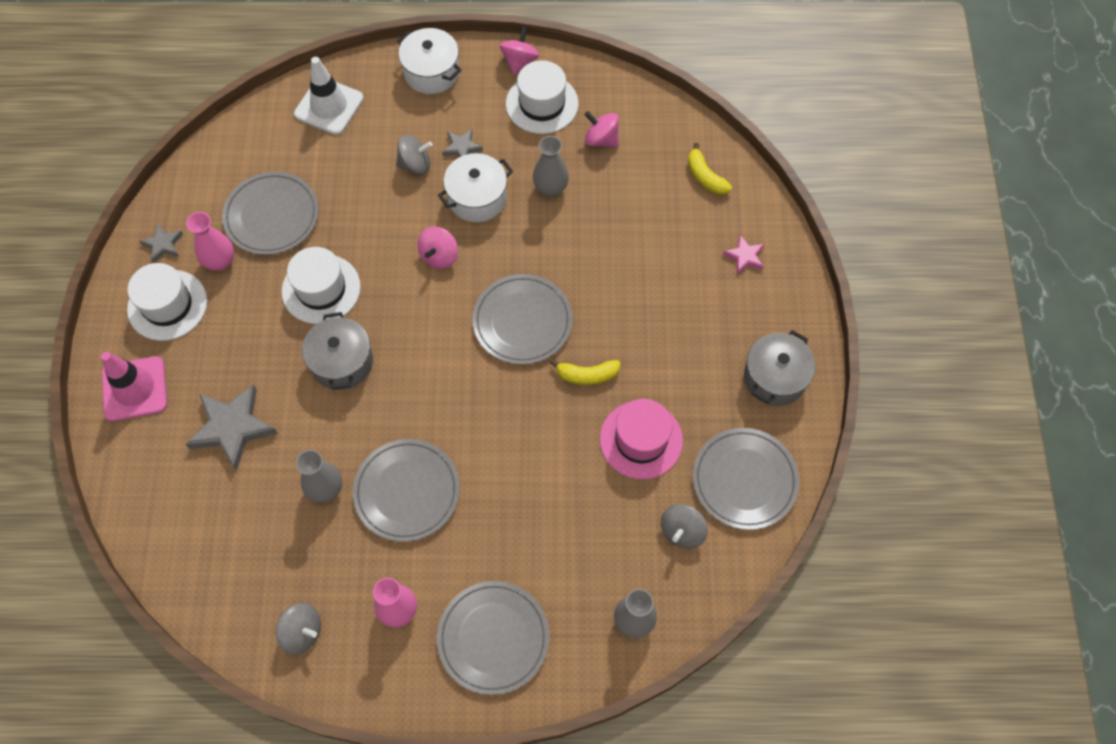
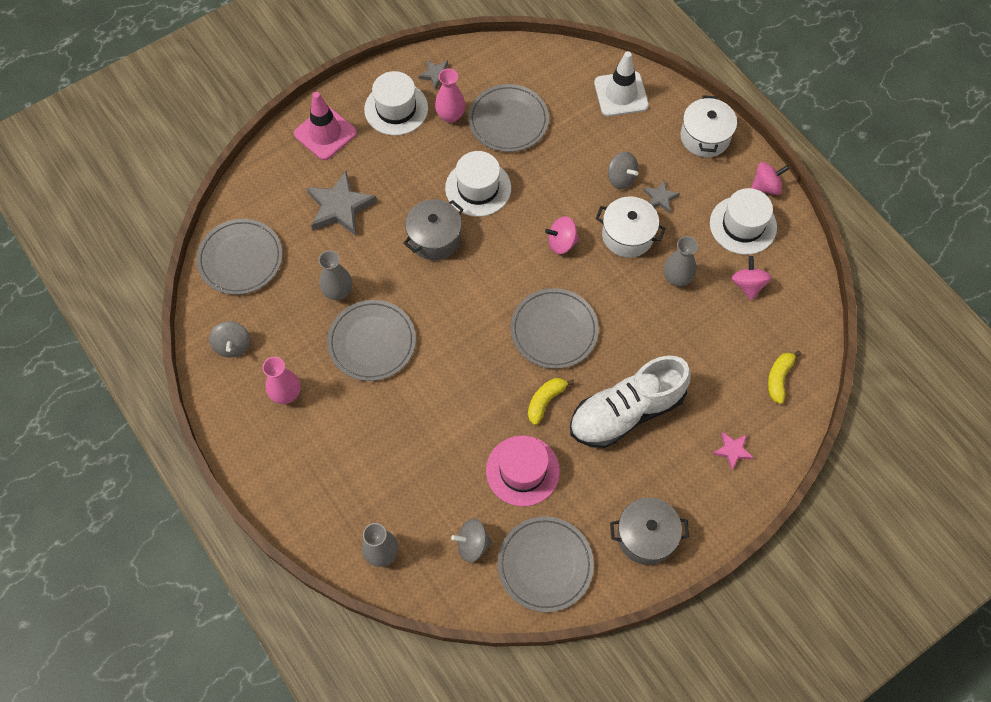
camera: 55 degrees right, 0 degrees up
(493, 638) = (307, 466): grey plate -> grey plate (240, 259)
(587, 375) = (545, 401): yellow banana -> yellow banana turned 75 degrees clockwise
(648, 315) = (626, 412): none -> white shoe

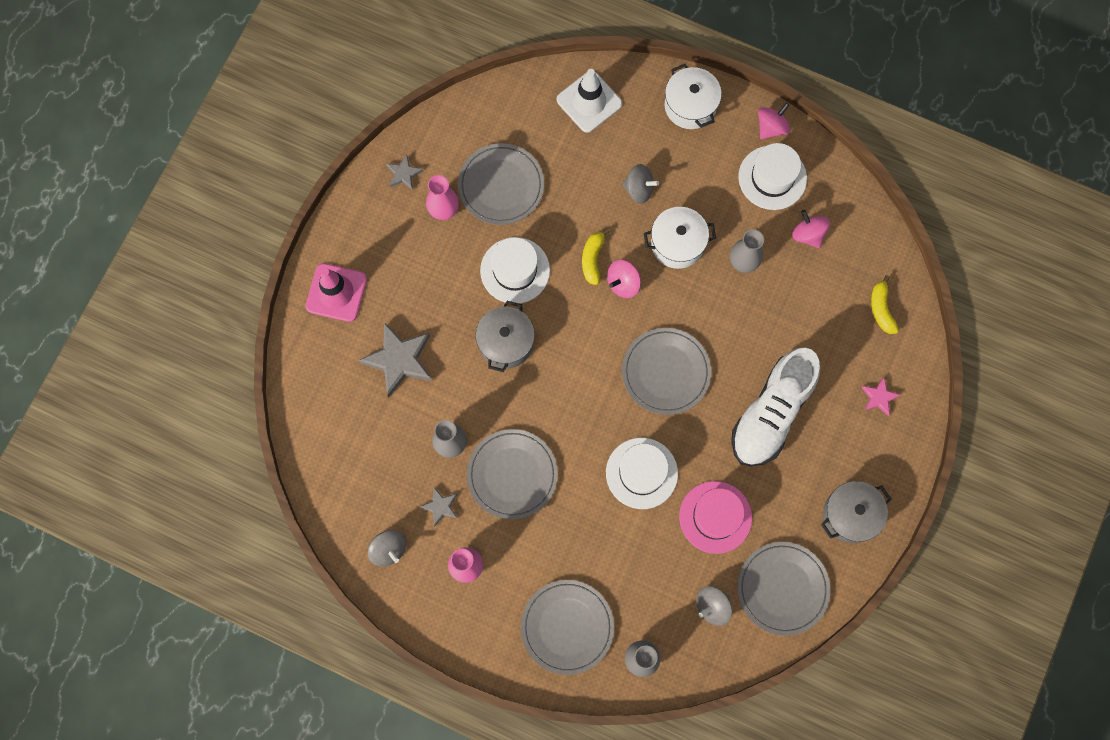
camera: 30 degrees left, 10 degrees up
(240, 259) = (339, 463): grey plate -> grey plate (567, 627)
(396, 109) = (387, 230): white hat -> white hat (641, 473)
(545, 401) = (697, 442): yellow banana -> yellow banana (593, 259)
(660, 198) = (685, 190): grey star -> grey star (440, 506)

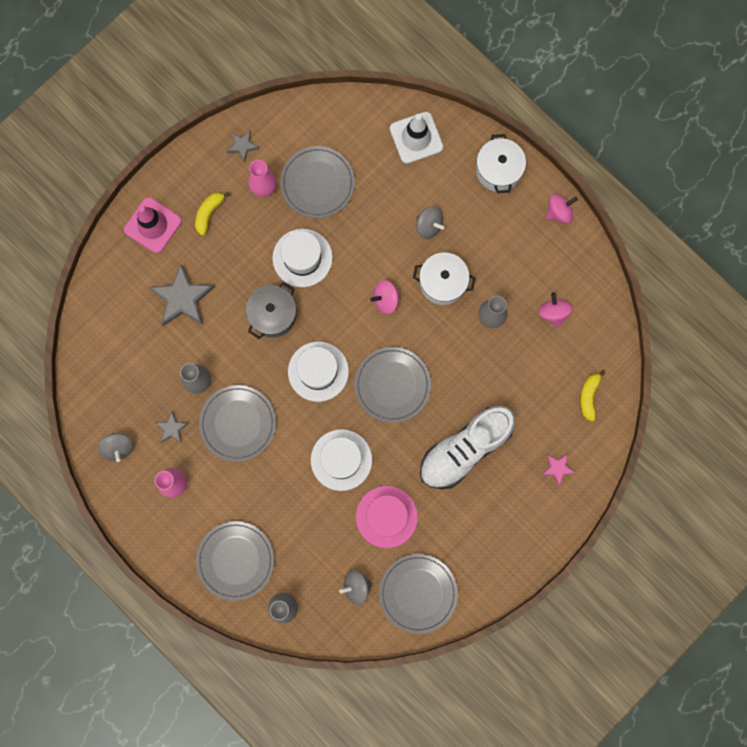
camera: 20 degrees right, 5 degrees up
(593, 259) = (369, 271): yellow banana -> yellow banana (209, 213)
(772, 177) = (542, 255): white hat -> white hat (318, 371)
(850, 515) = (496, 555): grey pot -> none

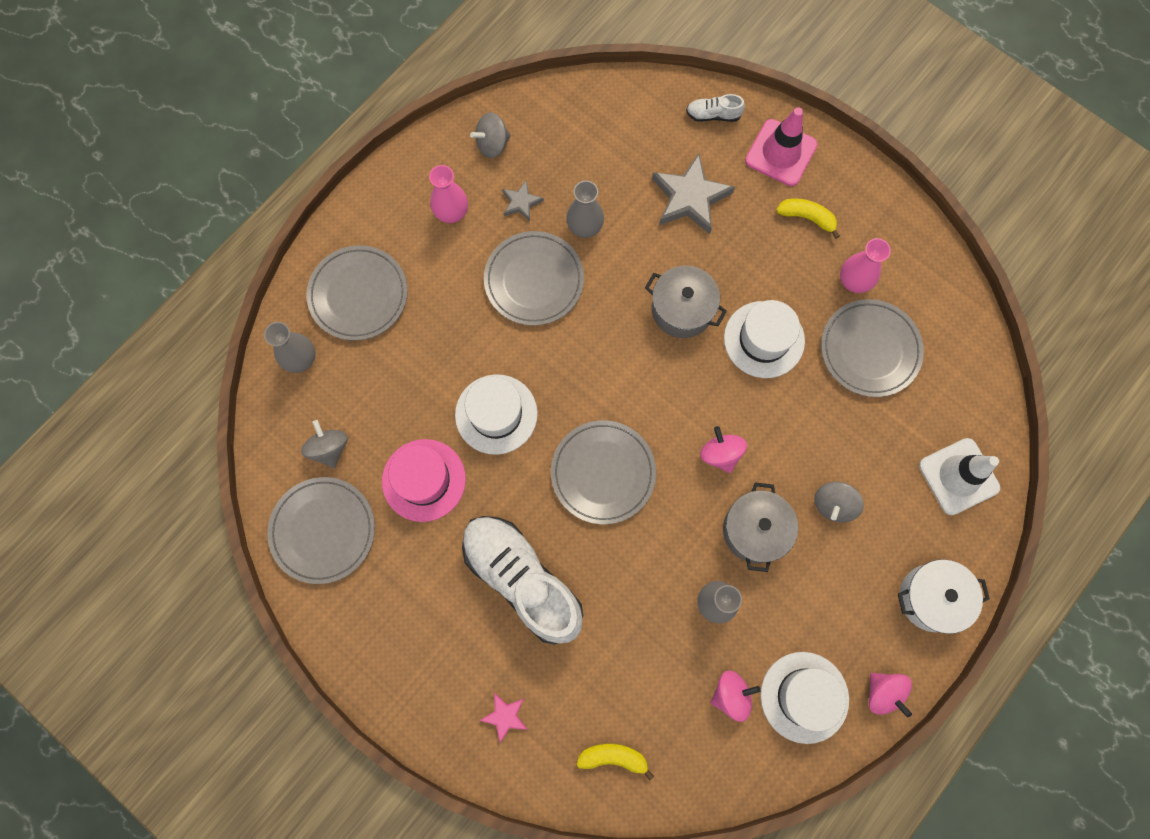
camera: 85 degrees right, 5 degrees down
(114, 272) = (713, 115): none -> white shoe
(242, 146) = (905, 250): grey star -> none
(318, 371) = (612, 374): white hat -> white hat (804, 697)
(442, 282) = (755, 530): white pot -> grey pot

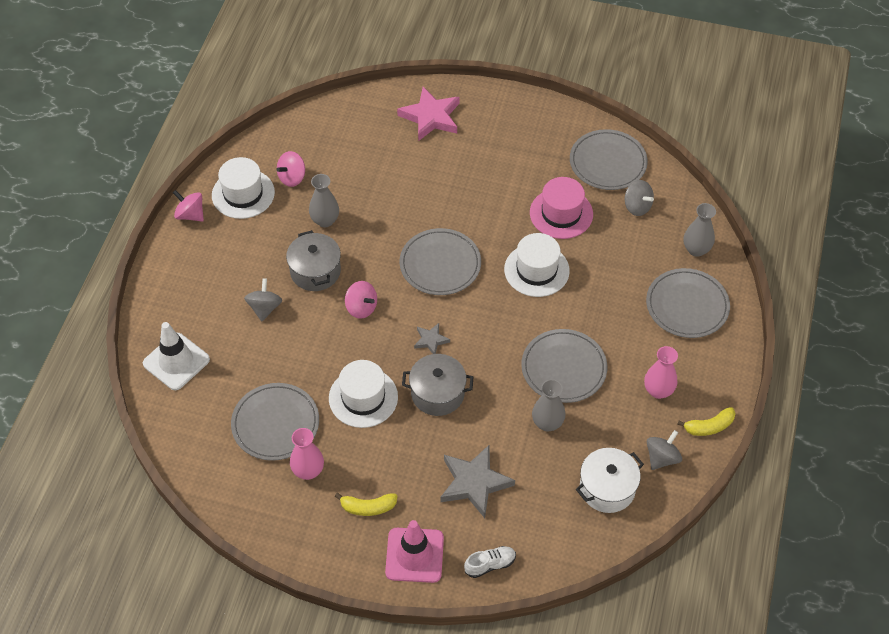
camera: 155 degrees right, 20 degrees down
(505, 716) = (431, 117): pink star -> pink star, size x1.95
(521, 202) = (609, 421): grey star -> grey star (431, 340)
(522, 580) = (460, 185): white shoe -> none
(613, 757) = (352, 122): yellow banana -> yellow banana (709, 426)
(931, 598) = (173, 279): white pot -> white pot (607, 488)

